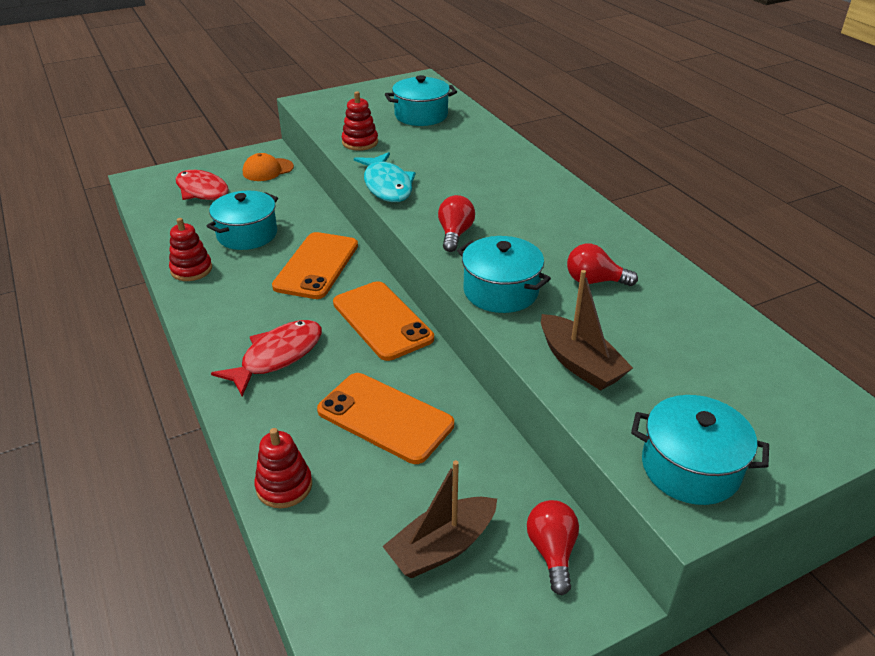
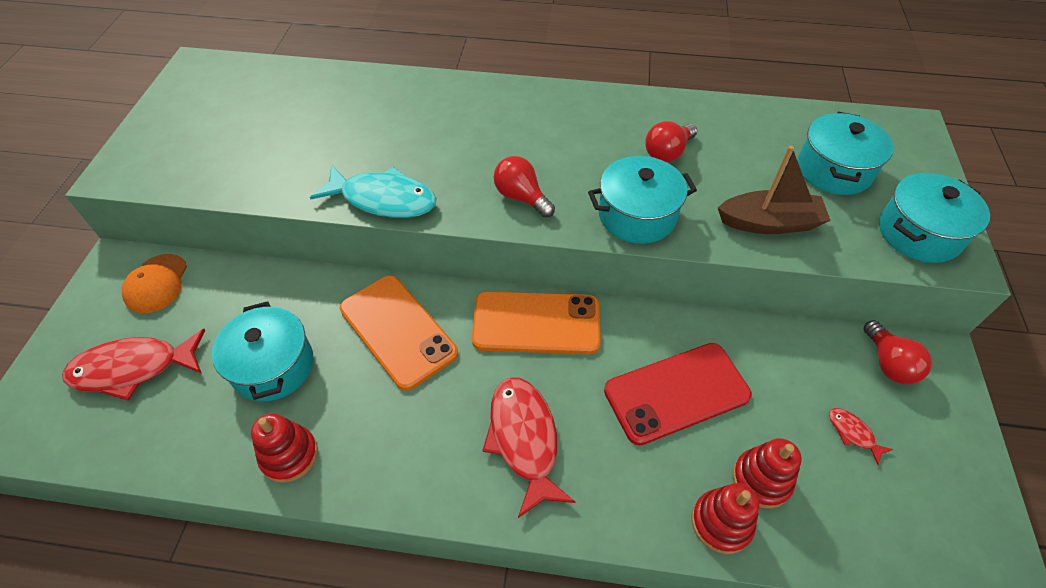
camera: 55 degrees left, 15 degrees up
(360, 142) = (270, 176): red stacking toy -> red stacking toy (761, 479)
(385, 418) = (676, 393): orange phone -> red phone
(421, 115) = (272, 104): turquoise pot -> turquoise pot (833, 170)
(442, 547) = (853, 433): brown boat -> red fish
(552, 552) = (888, 363): red light bulb -> red light bulb turned 135 degrees counterclockwise

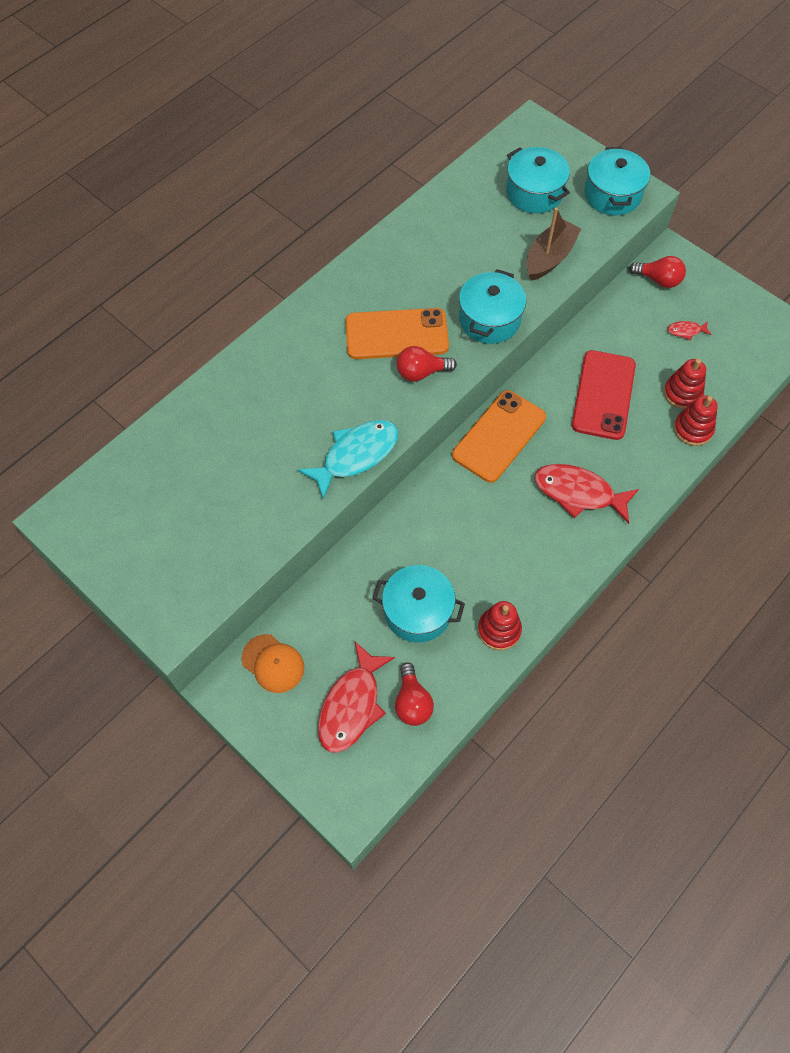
camera: 55 degrees left, 10 degrees up
(398, 331) = (444, 520): orange phone -> orange phone (396, 334)
(667, 152) = (447, 265): red light bulb -> red light bulb (412, 702)

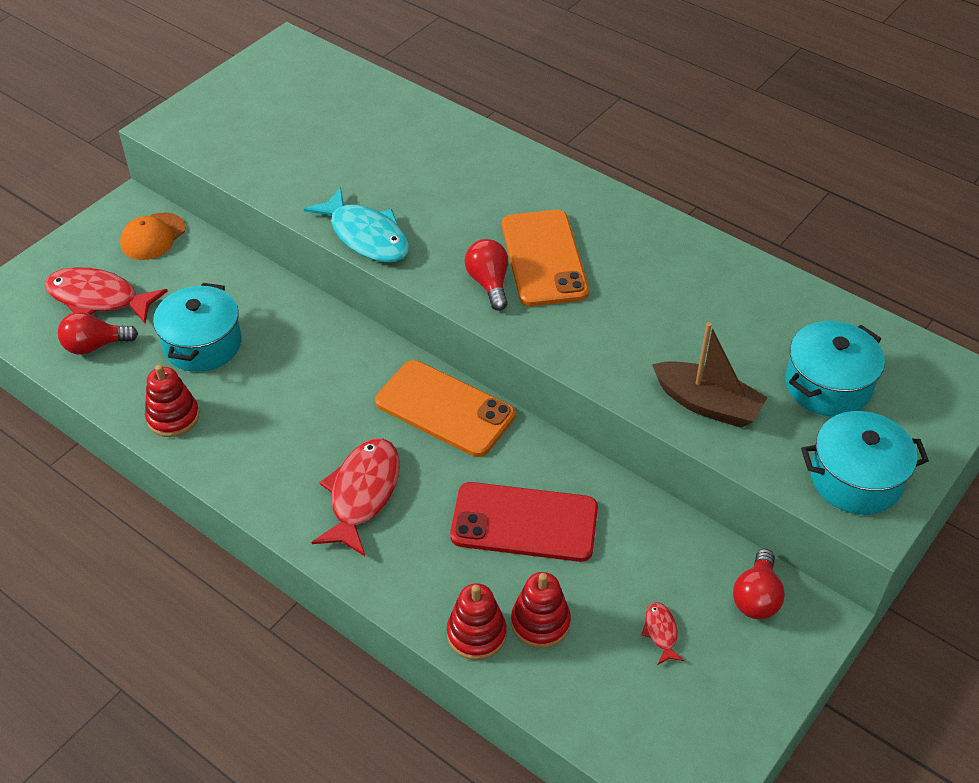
camera: 85 degrees right, 15 degrees down
(489, 319) = (583, 343): turquoise pot -> none

